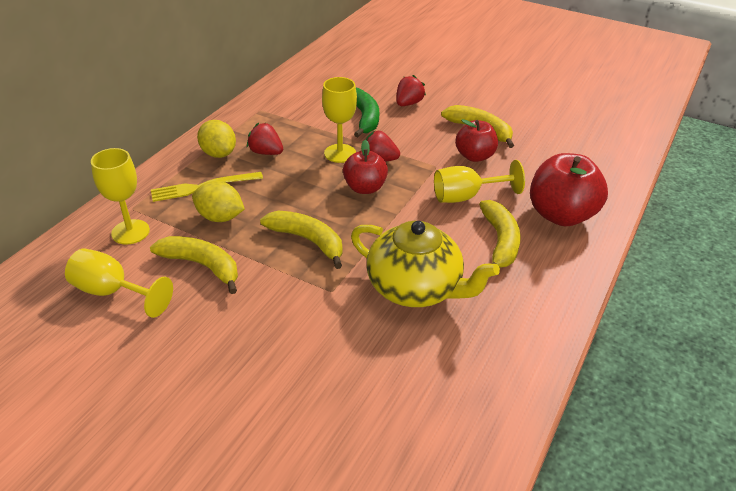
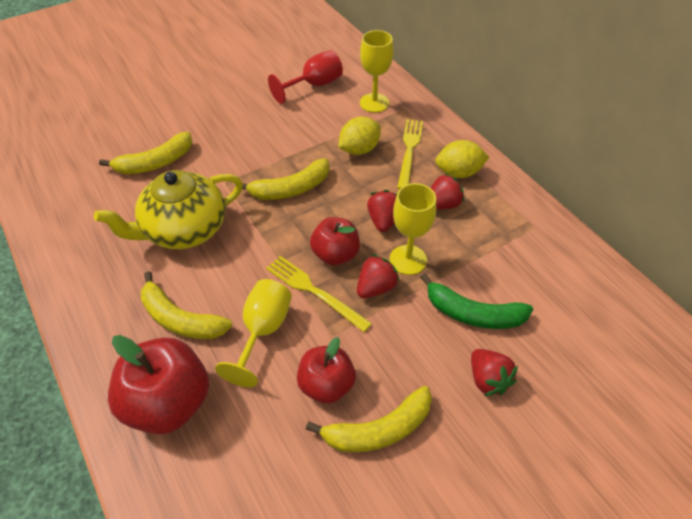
camera: 120 degrees right, 10 degrees up
(112, 292) = (314, 85): yellow goblet -> red goblet
(202, 266) = (308, 127): yellow banana -> yellow banana (155, 163)
(307, 176) = (383, 220): none -> red strawberry
(409, 186) = (314, 291): none -> yellow fork

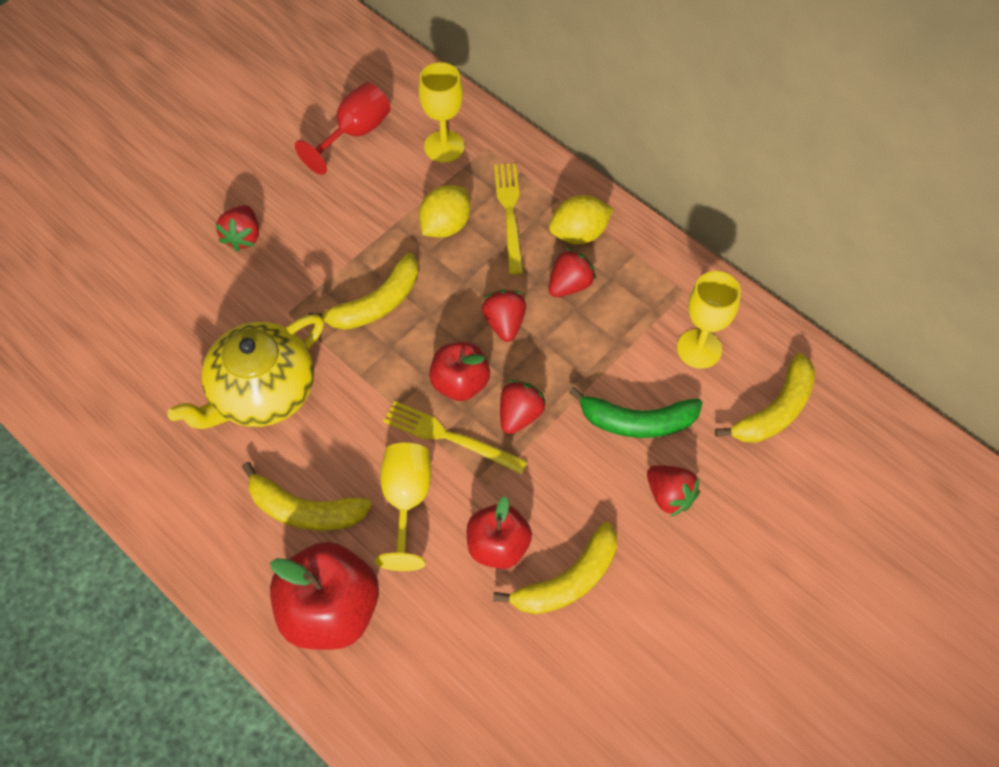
camera: 15 degrees left, 10 degrees up
(155, 163) = (185, 304): yellow banana -> yellow banana (775, 410)
(213, 131) = (243, 237): none -> red strawberry
(408, 260) = (547, 370): yellow goblet -> yellow goblet (699, 349)

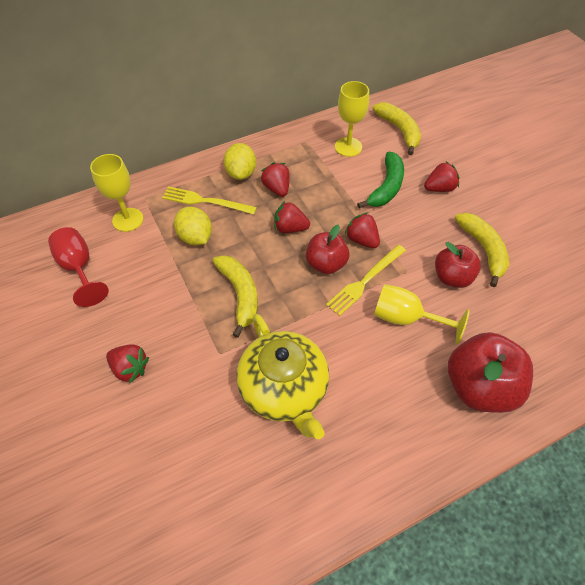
camera: 70 degrees left, 5 degrees down
(304, 510) = (395, 384): yellow banana -> none

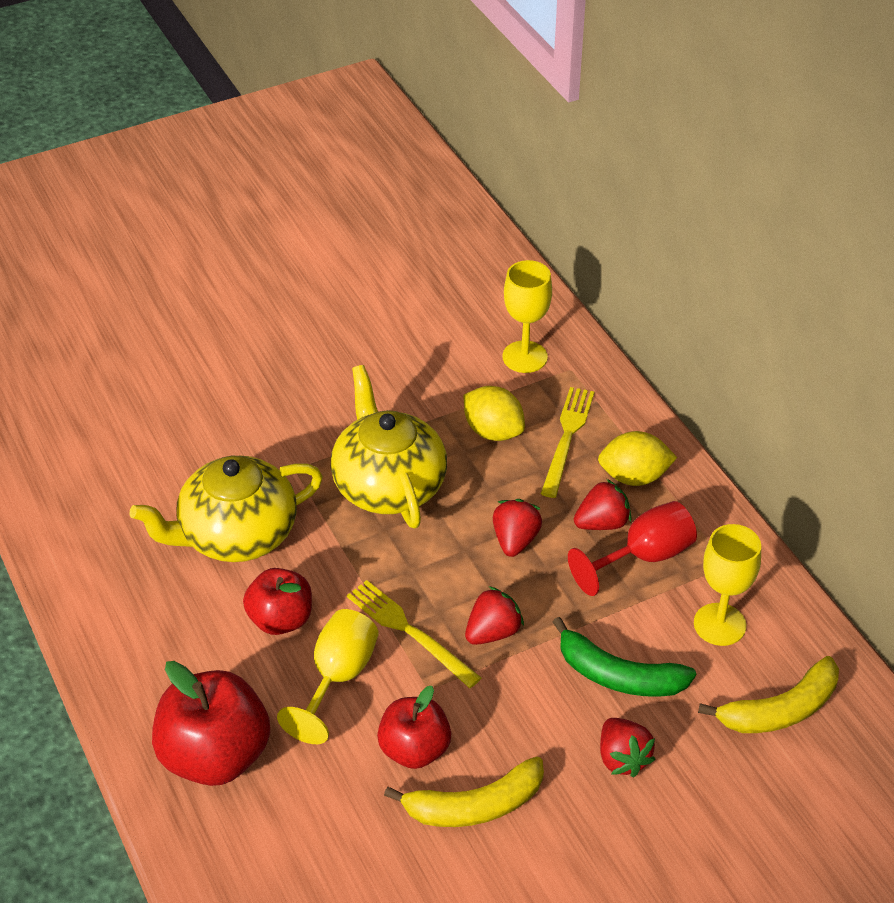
camera: 90 degrees right, 10 degrees down
(79, 268) = (436, 322): red goblet -> red goblet (644, 557)
(130, 368) = (281, 388): red strawberry -> none
(195, 237) = (493, 431): yellow lemon -> yellow lemon turned 75 degrees clockwise
(240, 294) = (388, 485): yellow banana -> yellow teapot
(326, 264) = (443, 584): red apple -> red apple (280, 619)

